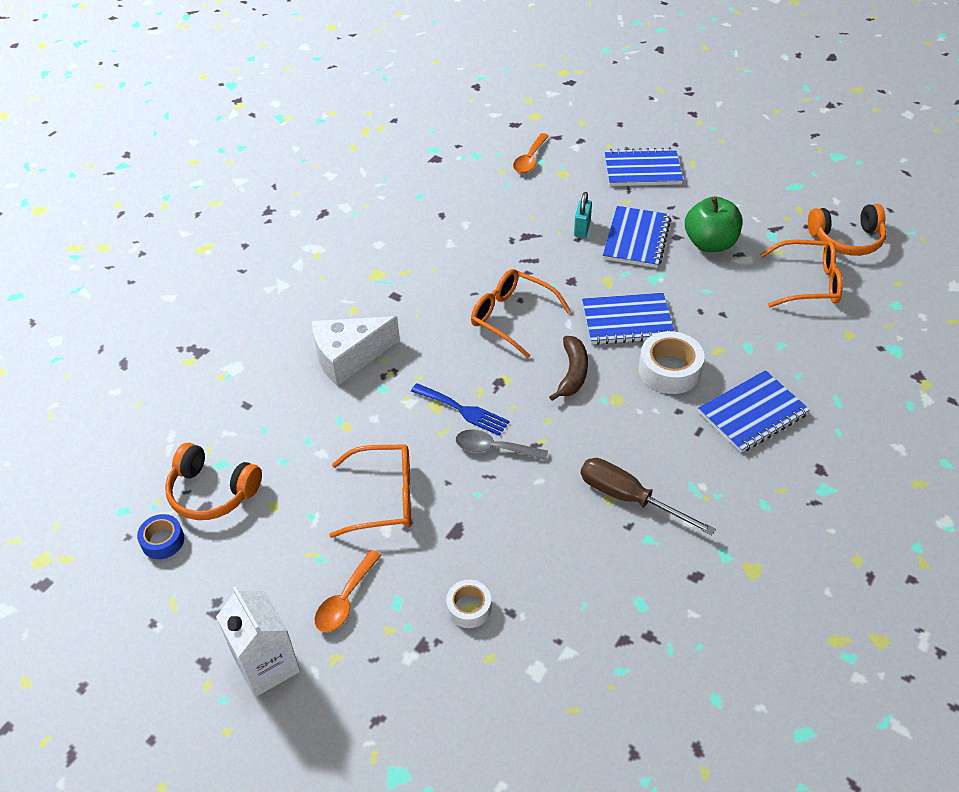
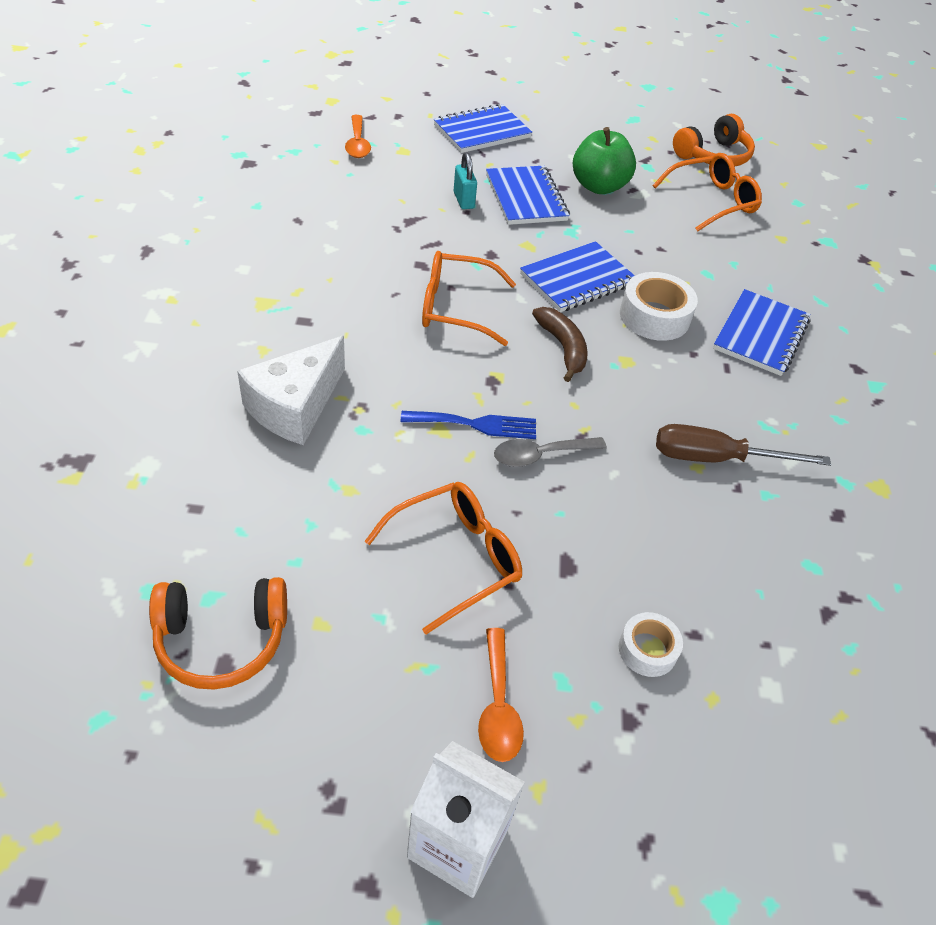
camera: 35 degrees left, 0 degrees up
(163, 541) = (191, 737): blue tape -> none

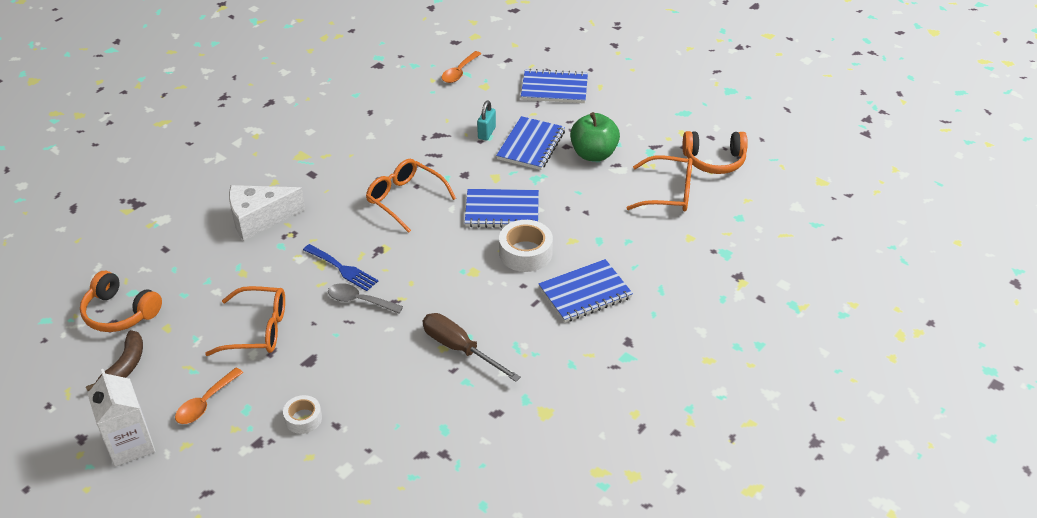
camera: 40 degrees right, 5 degrees down
(563, 348) = (442, 248): brown banana -> brown banana (124, 367)

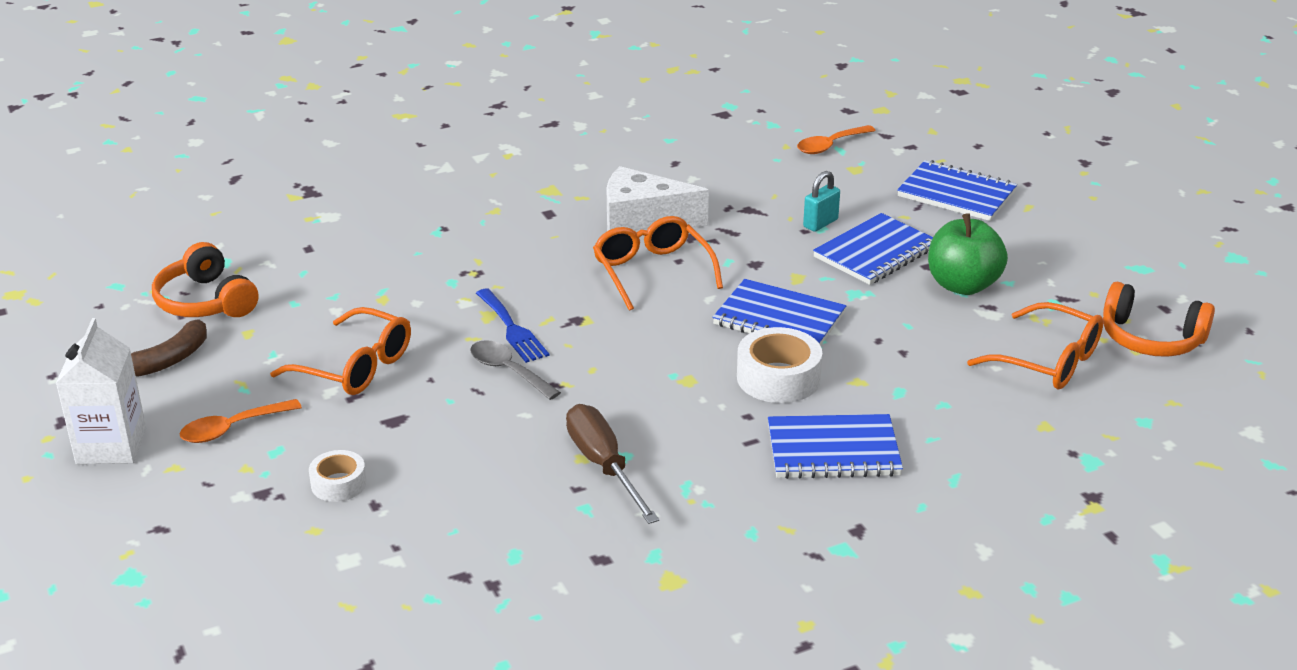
camera: 25 degrees right, 10 degrees down
(259, 219) = (446, 246): white cheese -> white cheese (642, 222)

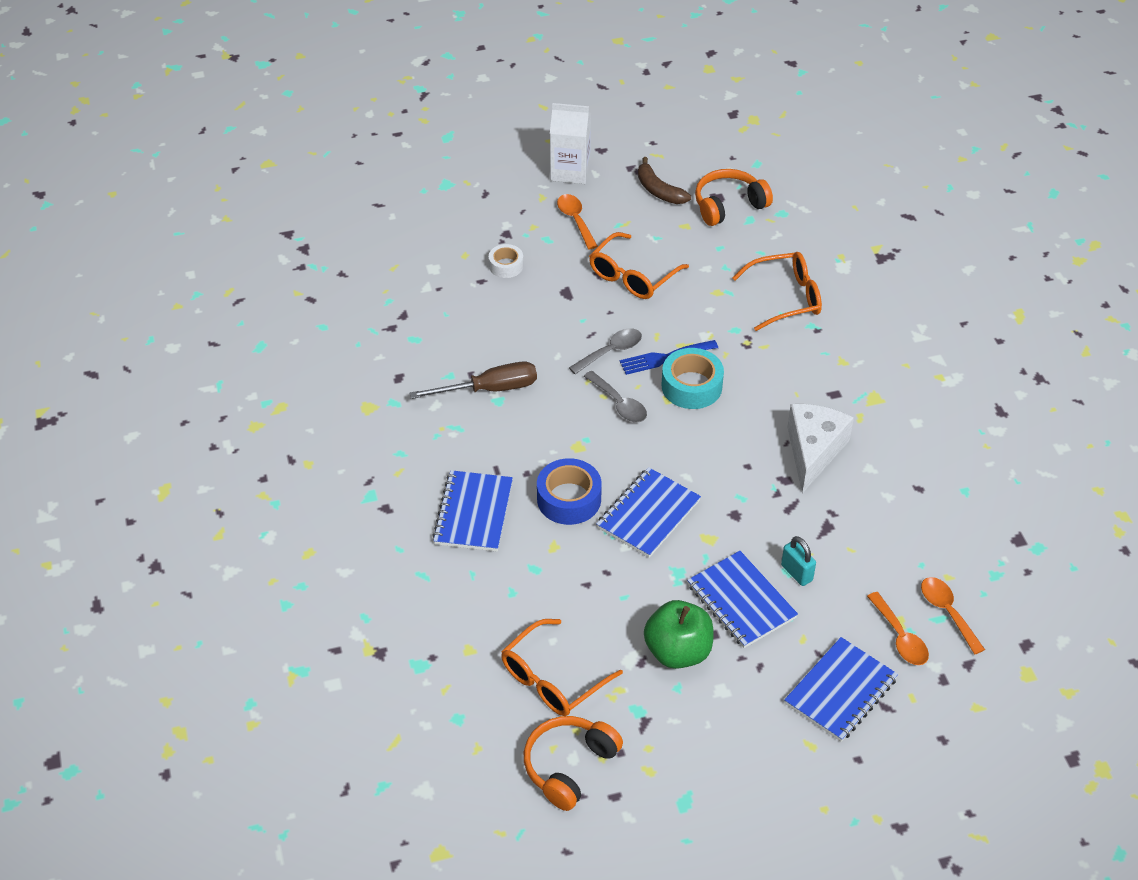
camera: 100 degrees right, 15 degrees up
(559, 305) = (691, 386): none -> turquoise tape
(603, 355) = (619, 404): none -> grey spoon
(652, 271) = (732, 447): orange glasses -> orange glasses (786, 298)
(778, 378) = (569, 499): white tape -> blue tape
(873, 167) = (900, 637): none -> orange spoon

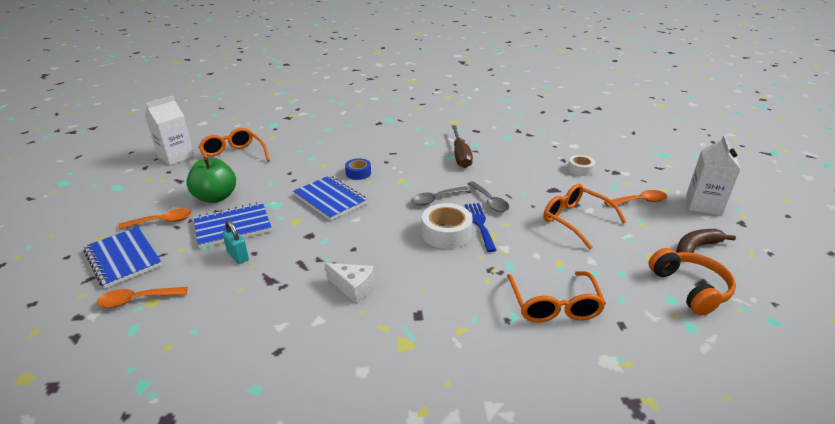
camera: 100 degrees right, 15 degrees down
(473, 513) = (363, 144): blue notebook -> none
(569, 499) = (358, 173): blue tape -> blue tape, size x0.60
(569, 766) = (176, 157): orange headphones -> white carton
(691, 386) = (446, 233): turquoise tape -> white tape
(796, 573) = (238, 256): turquoise padlock -> turquoise padlock turned 75 degrees clockwise
(813, 451) = (353, 287): white cheese -> white cheese, size x0.62
(947, 612) = (134, 336): orange spoon -> orange spoon (162, 221)

